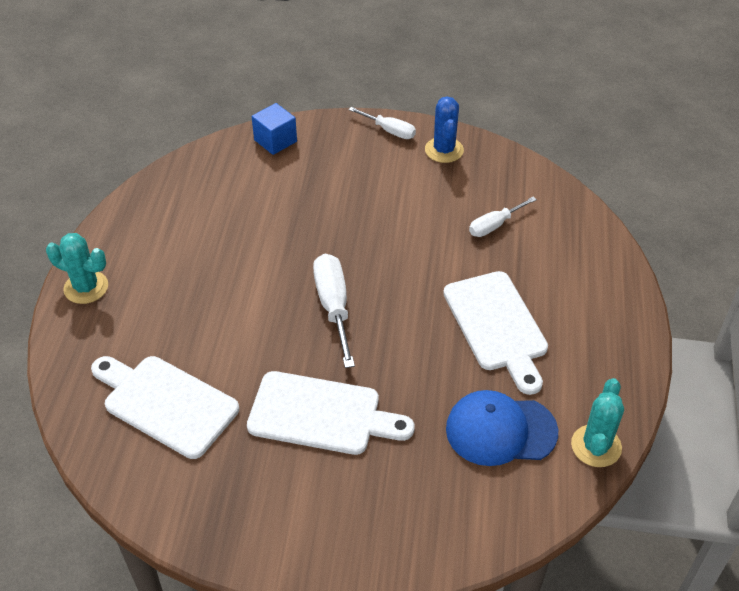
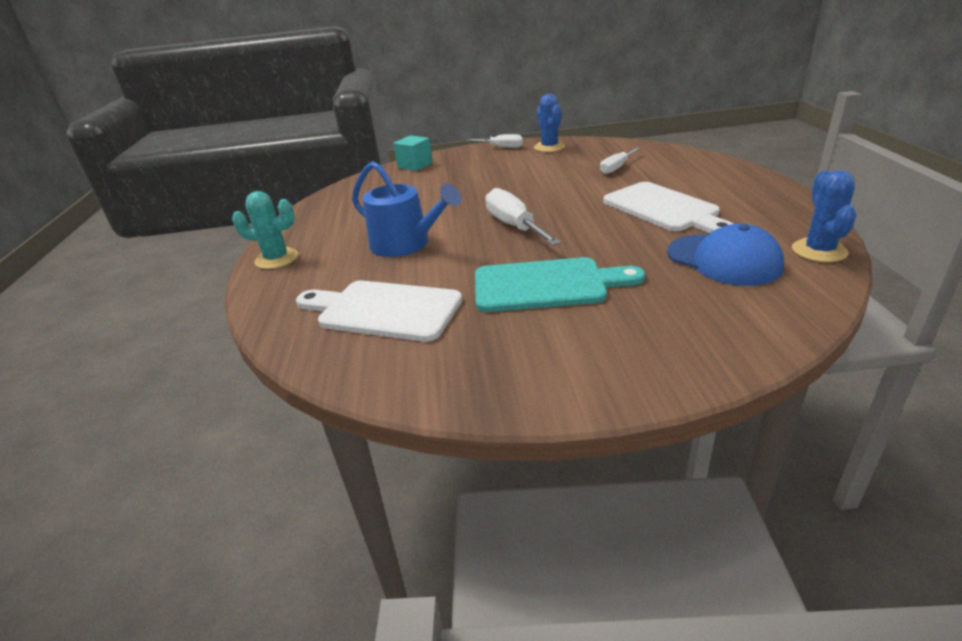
camera: 10 degrees left, 15 degrees down
(216, 304) = (405, 244): none -> blue watering can
(275, 141) = (415, 165): blue cube -> turquoise cube
(321, 414) = (546, 285): white cutting board -> turquoise cutting board
(500, 430) = (723, 260): blue cap -> blue cap turned 120 degrees counterclockwise
(596, 446) = (819, 251): turquoise cactus -> blue cactus

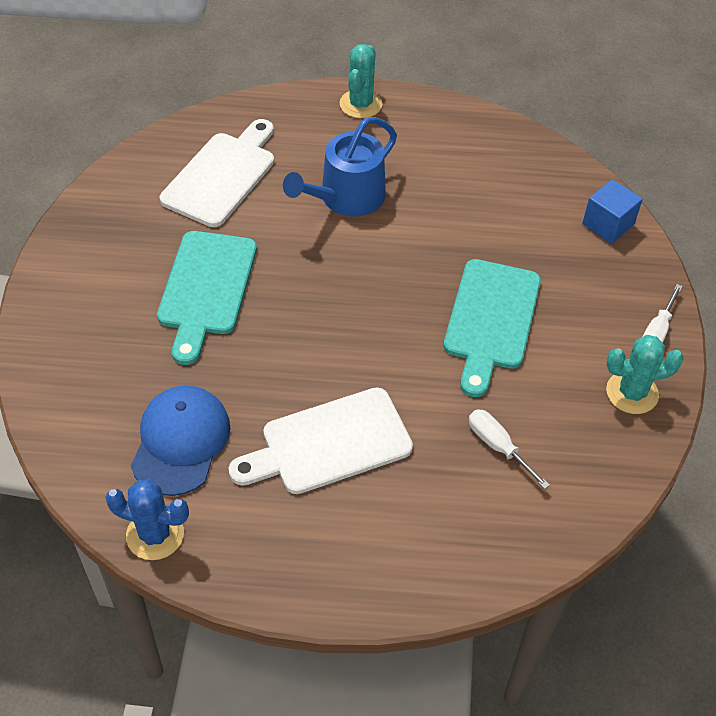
camera: 95 degrees right, 20 degrees up
(415, 165) = (608, 224): turquoise cube -> blue cube
(514, 226) = (349, 291): white screwdriver -> none
(515, 182) = (491, 320): none -> turquoise cutting board
(549, 147) = (632, 393): blue cactus -> turquoise cactus
(723, 260) = (180, 442): blue cap -> blue cap turned 135 degrees clockwise

